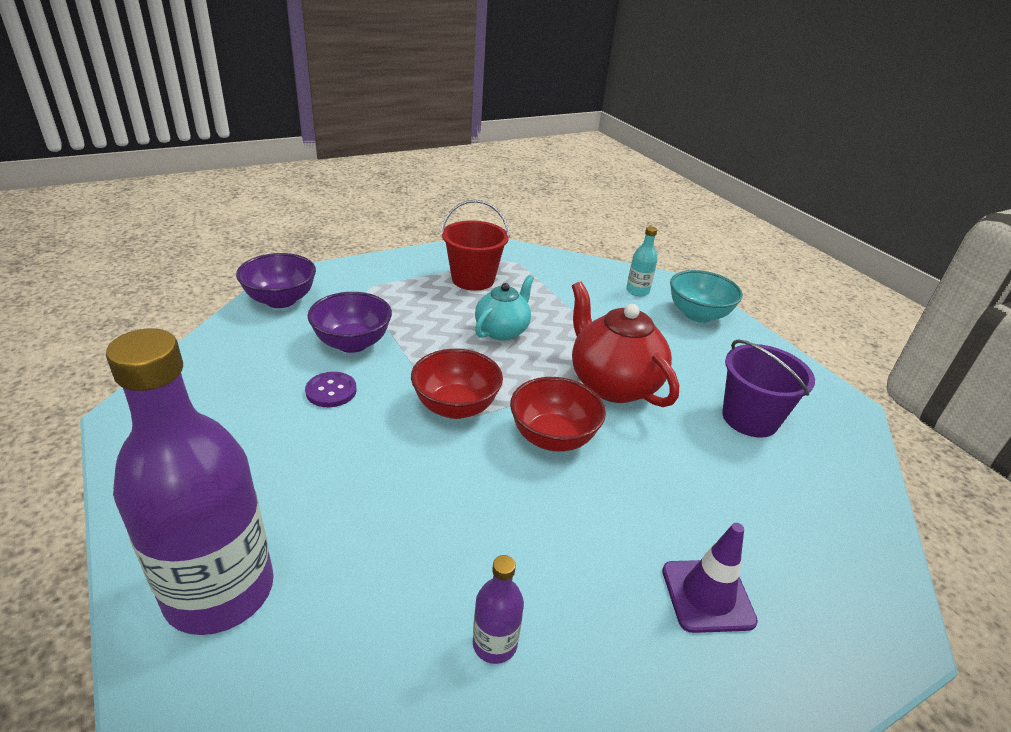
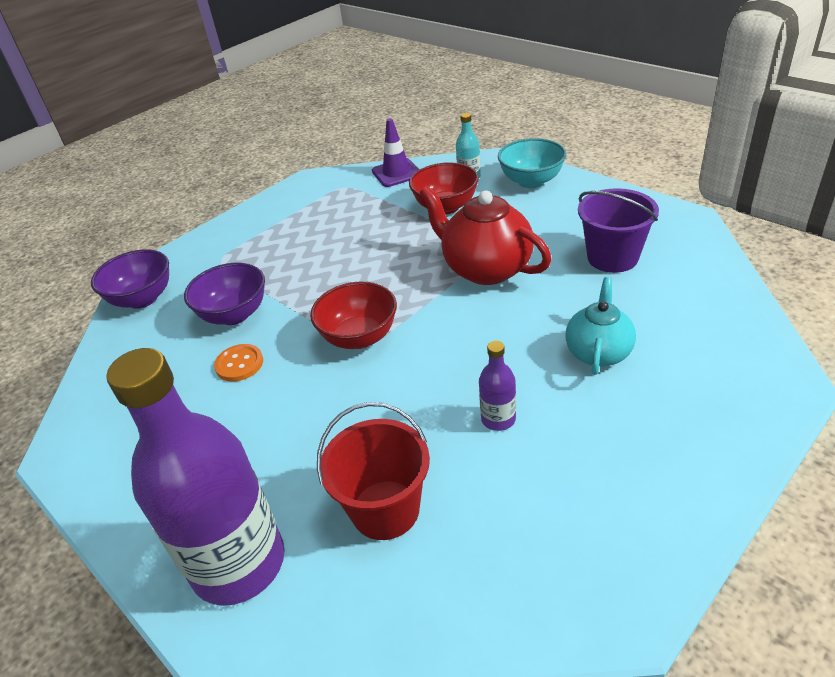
camera: 10 degrees left, 5 degrees up
(331, 391) = (239, 364): purple button -> orange button
(473, 279) = (315, 217): red bucket -> red bucket (385, 509)
(494, 644) = (489, 512): purple bottle -> purple bottle (498, 419)
(502, 331) = (366, 255): turquoise teapot -> turquoise teapot (598, 352)
(552, 438) = (456, 333): red bowl -> red bowl (445, 207)
(707, 595) = (638, 411): purple traffic cone -> purple traffic cone (396, 173)

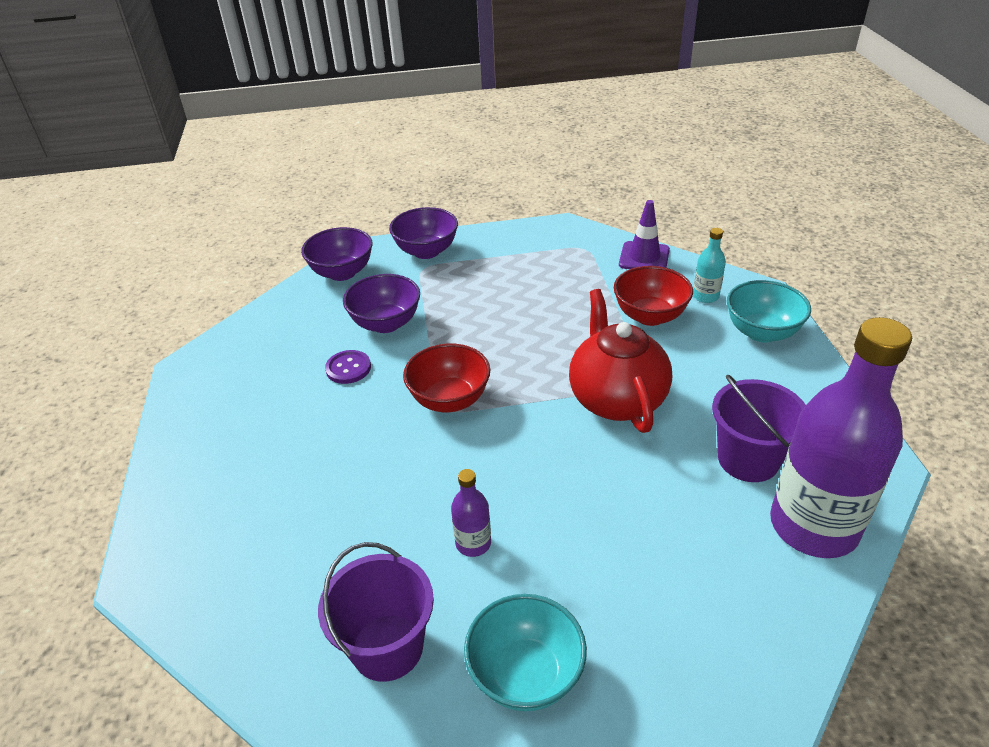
camera: 35 degrees right, 0 degrees up
(208, 247) = (426, 251): none -> purple bowl
(238, 563) = (200, 523): purple bottle -> purple bottle (813, 526)
(239, 364) = (348, 368): orange button -> purple button
(385, 509) = (320, 555): red bucket -> none
(521, 531) = (387, 647): none -> purple bucket
(598, 352) = (623, 543): turquoise teapot -> none
(637, 474) = (525, 674): none -> turquoise bowl

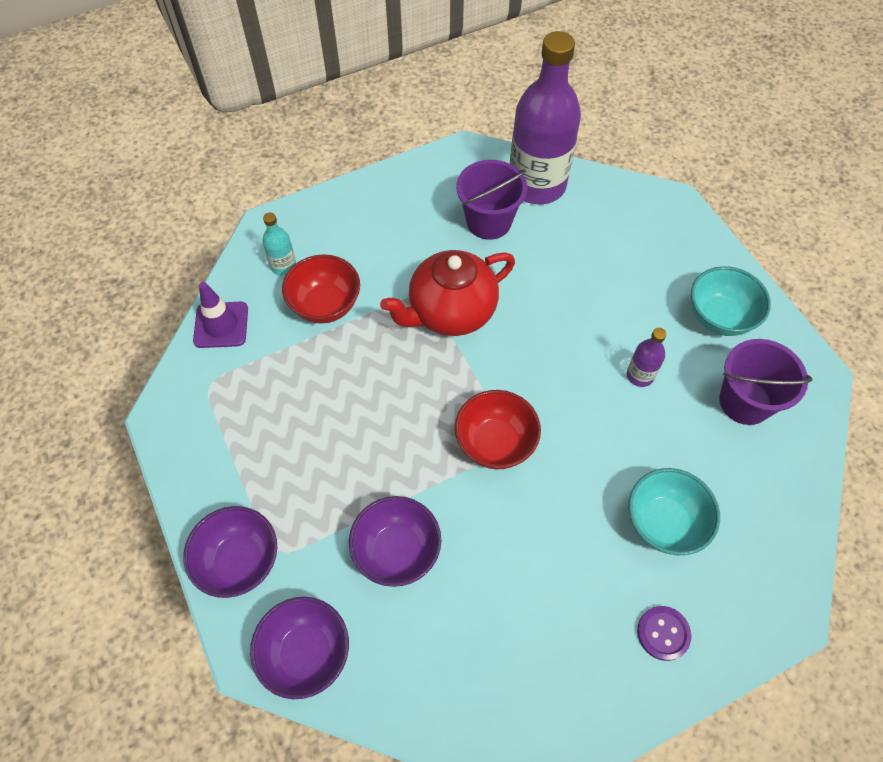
camera: 110 degrees left, 20 degrees up
(348, 368) = (481, 559): purple button -> purple button (663, 633)
(761, 332) = (330, 222): turquoise bowl -> turquoise bowl (664, 523)

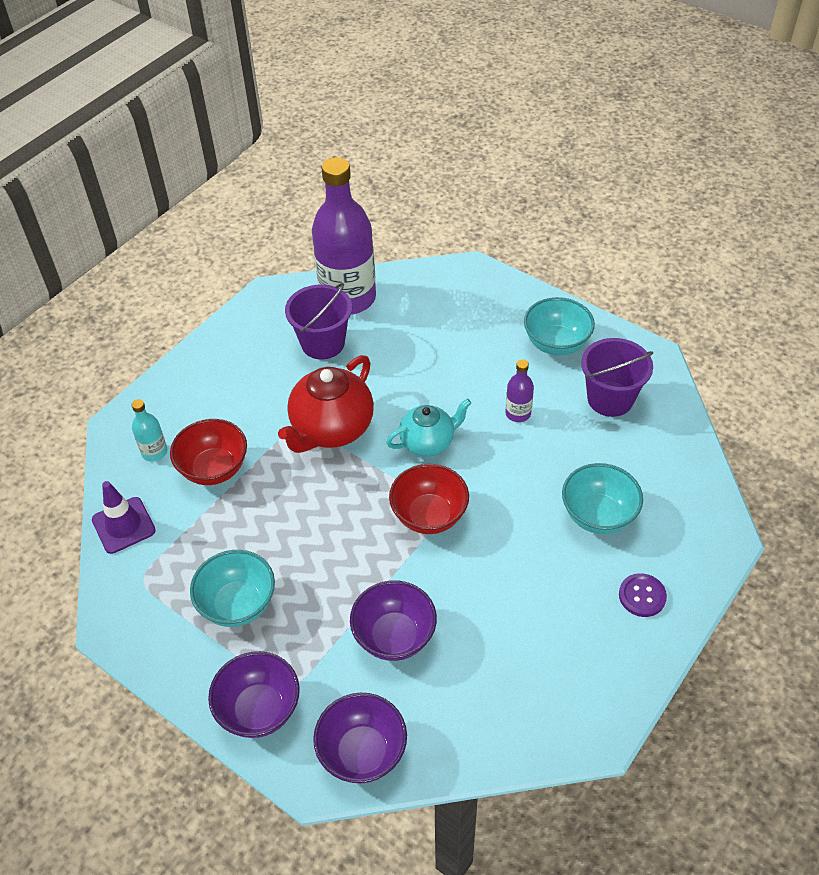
camera: 25 degrees left, 10 degrees down
(276, 448) = (238, 604): none -> turquoise bowl
(534, 367) = (428, 442): none -> turquoise teapot

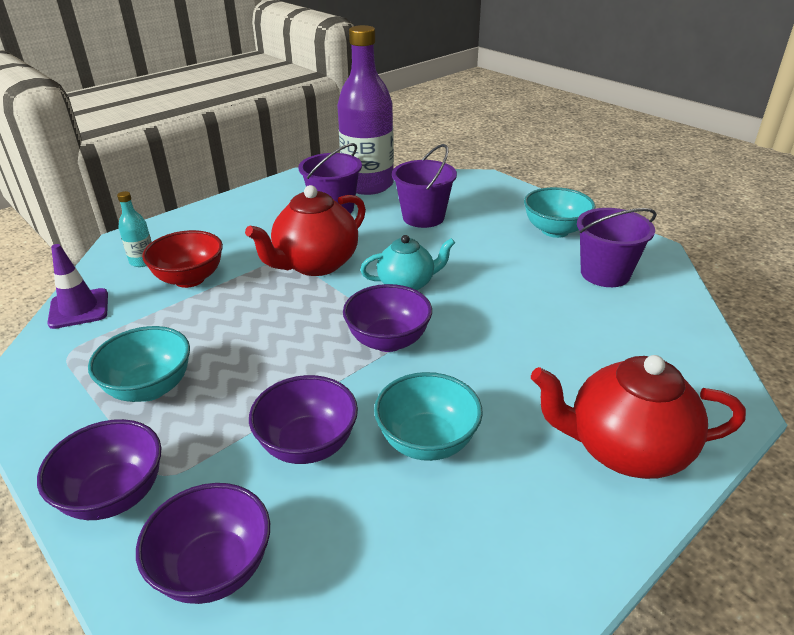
camera: 10 degrees right, 15 degrees down
(420, 343) = (423, 217): none -> purple bucket
(429, 516) = (388, 341): red bowl -> purple bowl
(518, 413) = (505, 274): purple bottle -> none
(598, 515) = (579, 365): turquoise bowl -> turquoise bowl (427, 441)
(642, 596) = (624, 450): purple button -> red teapot

